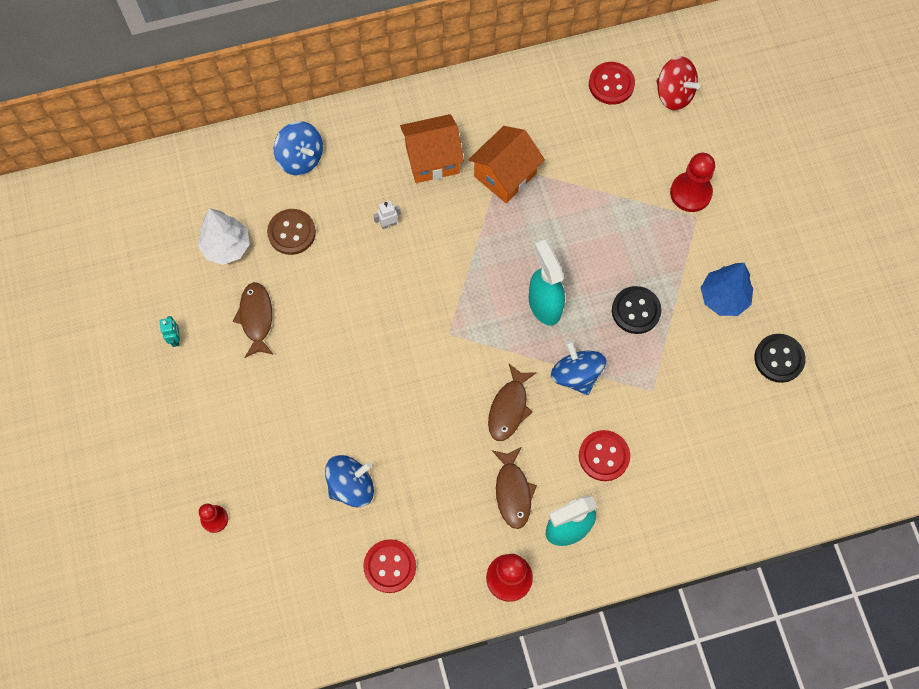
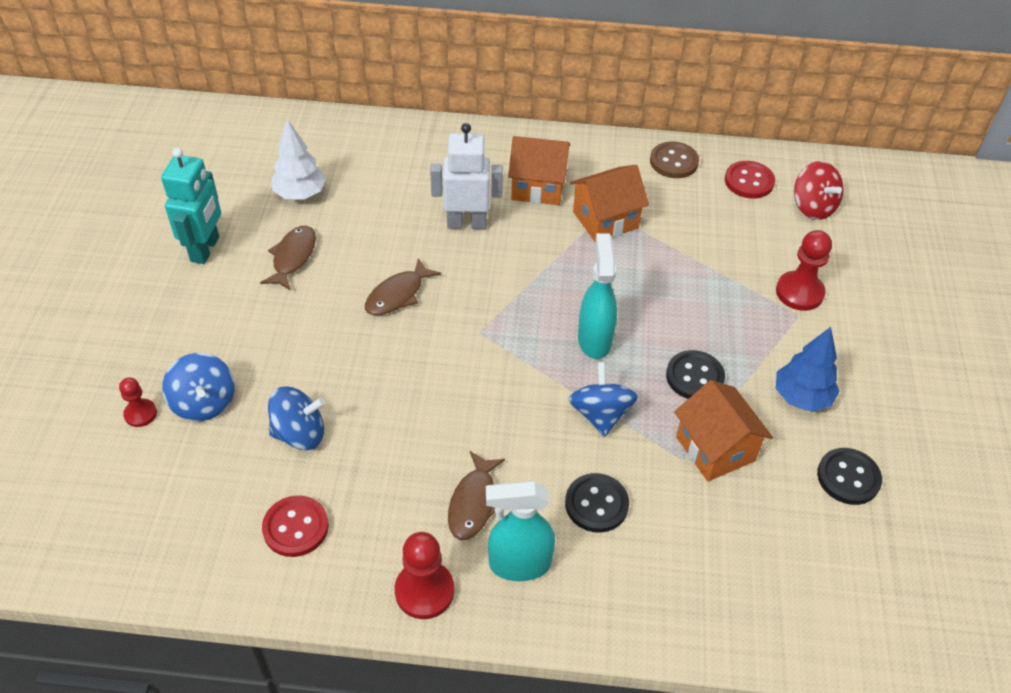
camera: 20 degrees right, 20 degrees down
(176, 339) = (205, 249): turquoise robot -> turquoise robot, size x2.36
(291, 232) = (368, 202): brown button -> brown button (674, 162)
(301, 158) = (411, 150): blue spinning top -> blue spinning top (204, 403)
(388, 224) = (466, 223): white robot -> white robot, size x2.36
(509, 408) = (510, 420): brown fish -> brown fish (398, 295)
(604, 456) = (596, 504): red button -> black button
(674, 372) = (715, 449): none -> orange house

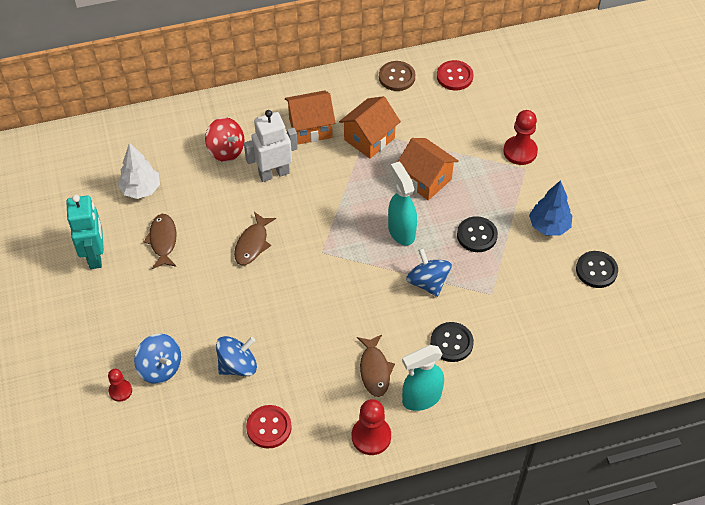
camera: 20 degrees left, 5 degrees up
(715, 449) = (509, 280): orange house -> orange house (425, 179)
(813, 207) = (505, 83): red spinning top -> red spinning top (226, 150)

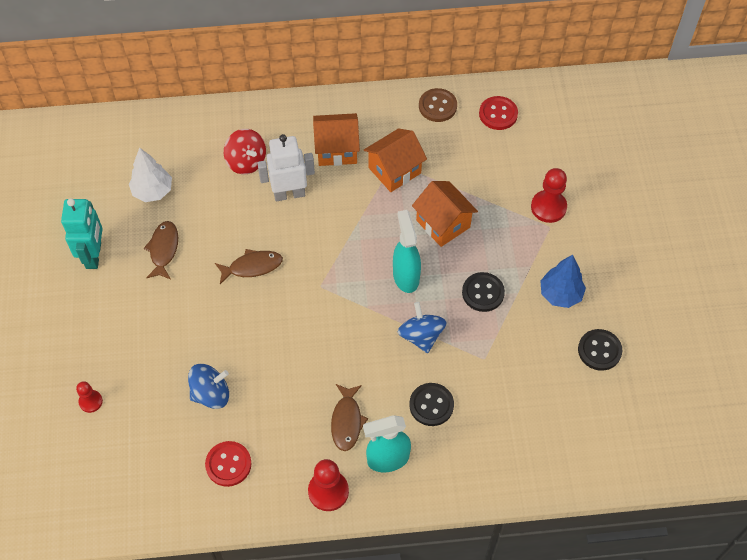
camera: 10 degrees right, 5 degrees up
(160, 368) = (134, 384): blue spinning top -> none
(252, 244) = (252, 267): brown fish -> brown fish turned 135 degrees counterclockwise

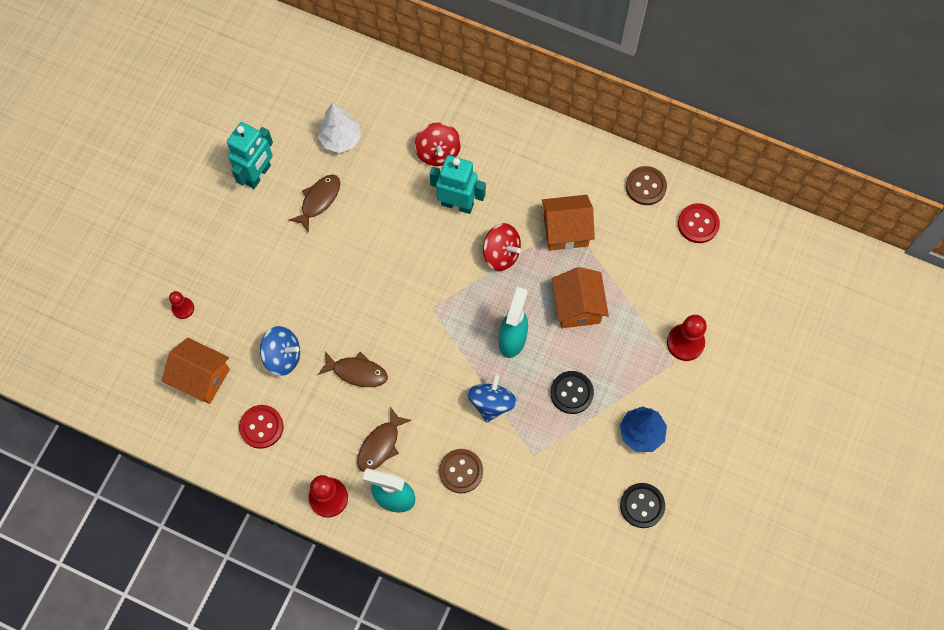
camera: 30 degrees right, 10 degrees up
(252, 267) = (384, 257): brown fish -> brown fish (357, 372)
(289, 194) = (457, 204): white robot -> turquoise robot
(337, 150) = (525, 182): orange house -> orange house (202, 377)
(352, 214) = (501, 254): none -> red spinning top
(431, 405) = (461, 471): black button -> brown button

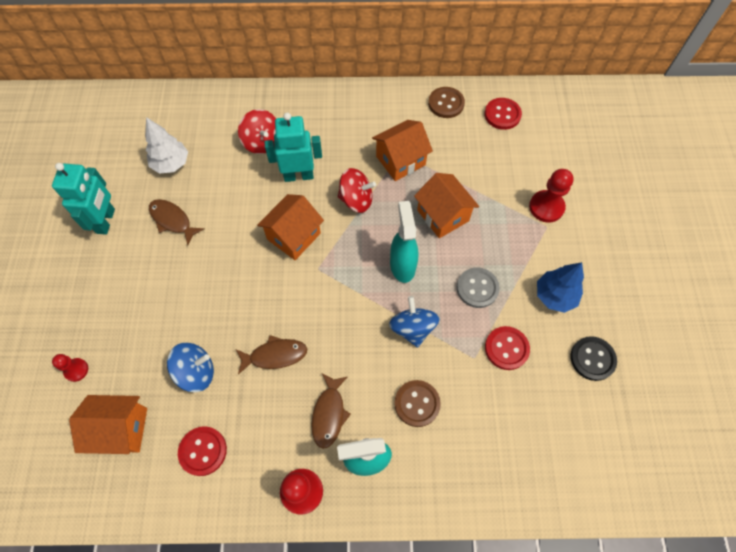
camera: 25 degrees left, 5 degrees down
(319, 200) = (172, 220): brown fish -> brown fish turned 60 degrees counterclockwise
(424, 266) = (294, 236): none -> orange house
(567, 460) = (506, 348): none -> red button
(571, 393) = (477, 288): black button -> grey button

